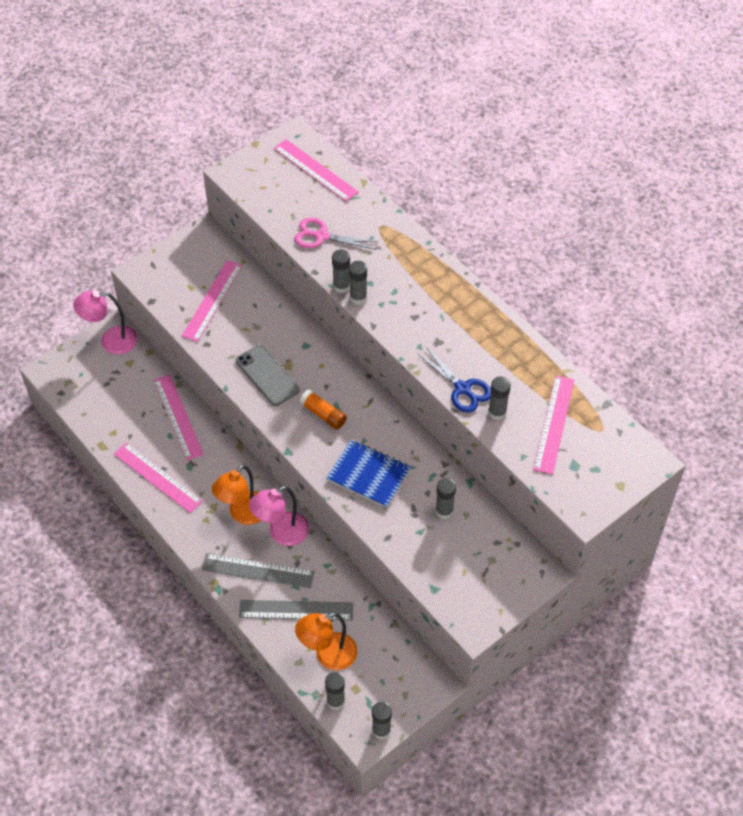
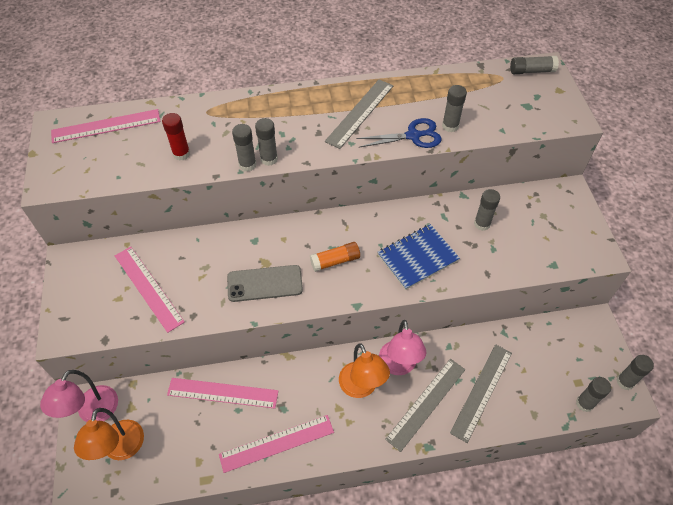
camera: 60 degrees left, 0 degrees up
(321, 236) = (181, 154): pink scissors -> red glue stick
(328, 655) = (537, 388): orange lamp -> orange lamp (121, 449)
(462, 335) = (360, 113): none -> grey ruler
(554, 424) = (482, 99): pink ruler -> none
(631, 451) = (531, 71): none -> grey glue stick

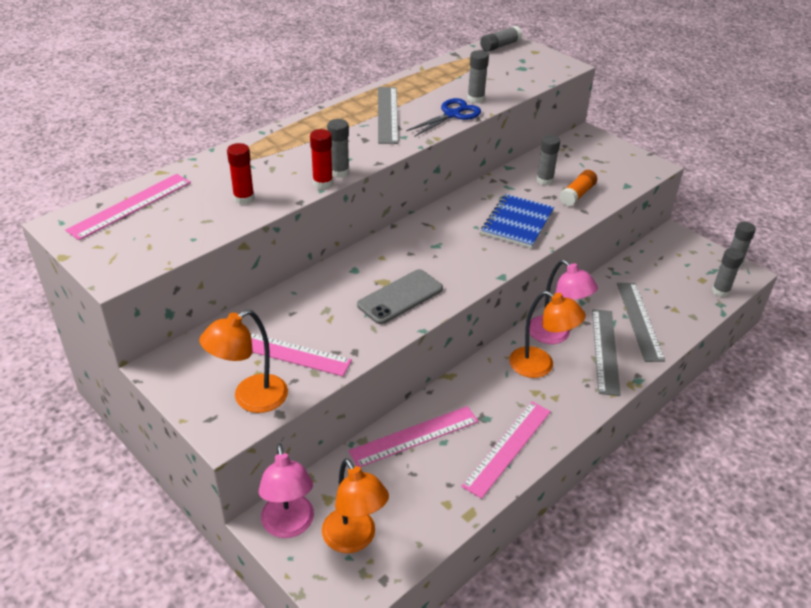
camera: 35 degrees left, 15 degrees down
(98, 317) = (251, 399): none -> orange lamp
(247, 165) = (323, 183): grey glue stick -> red glue stick
(335, 261) = (448, 254): orange glue stick -> orange glue stick (577, 195)

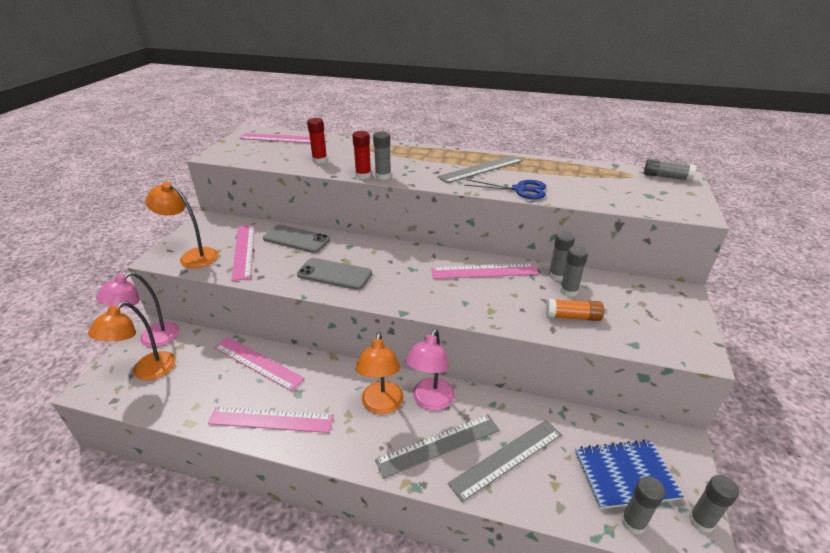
camera: 60 degrees right, 5 degrees down
(299, 302) = (296, 239): none -> grey phone
(475, 99) = (560, 191): grey glue stick -> grey glue stick (557, 275)
(479, 207) = (484, 271): none -> pink ruler
(517, 223) = (486, 297): blue notebook -> blue notebook (625, 475)

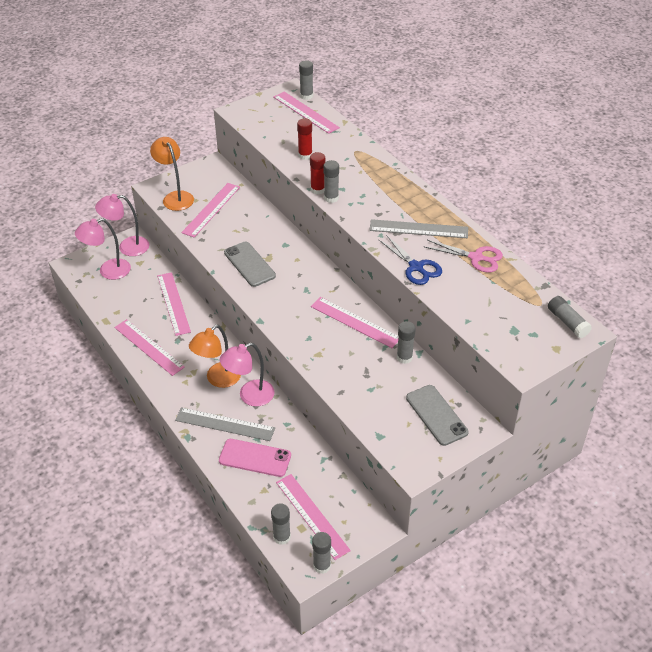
camera: 40 degrees right, 10 degrees up
(147, 372) = (108, 271): orange lamp -> pink lamp
(296, 239) = (255, 217): grey phone -> grey phone (436, 415)
(507, 458) = (255, 458): grey ruler -> pink phone
(548, 168) = (476, 258): none -> pink scissors
(568, 291) = (394, 374): grey glue stick -> grey glue stick (306, 96)
(572, 317) = (367, 393): orange glue stick -> none
(625, 475) = (312, 515): blue notebook -> pink ruler

